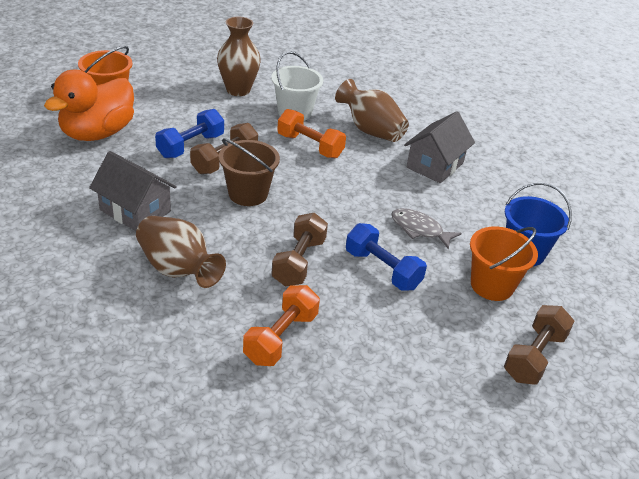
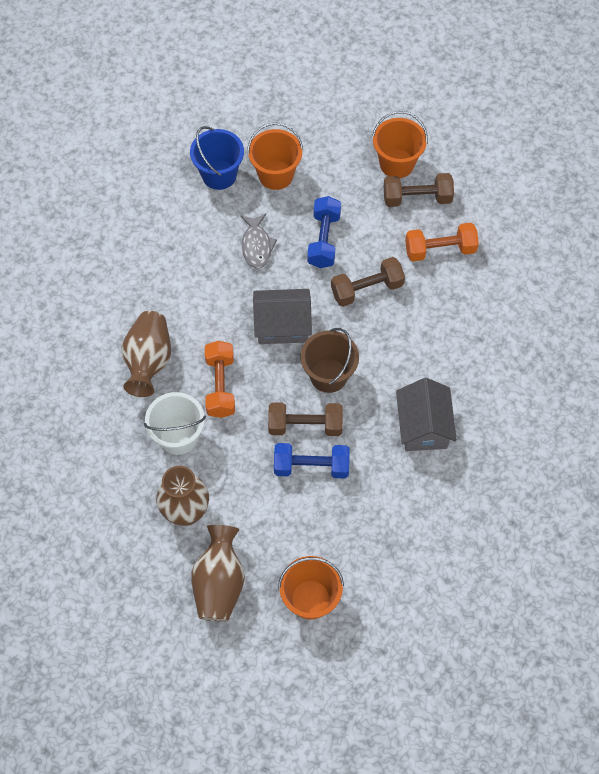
camera: 125 degrees left, 25 degrees up
(97, 133) = (367, 549): orange duck -> none
(178, 269) = (447, 347): brown vase -> brown vase (219, 583)
(424, 381) = (397, 163): none -> orange bucket
(435, 165) = (158, 285): grey house -> grey house (282, 325)
(534, 356) = (321, 125): brown dumbbell -> brown dumbbell (417, 198)

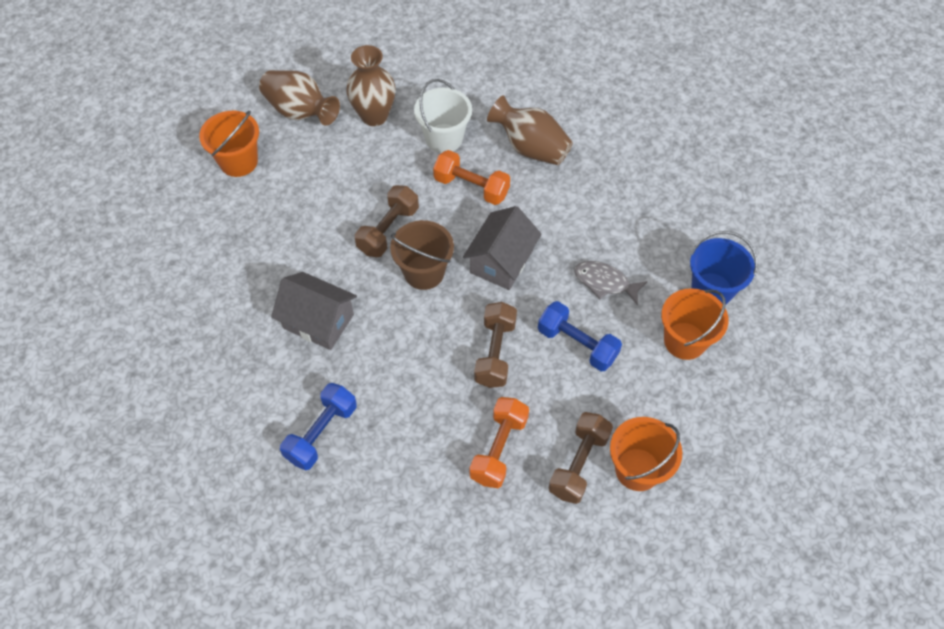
camera: 120 degrees right, 5 degrees down
(311, 466) = (347, 216): blue dumbbell -> blue dumbbell (321, 433)

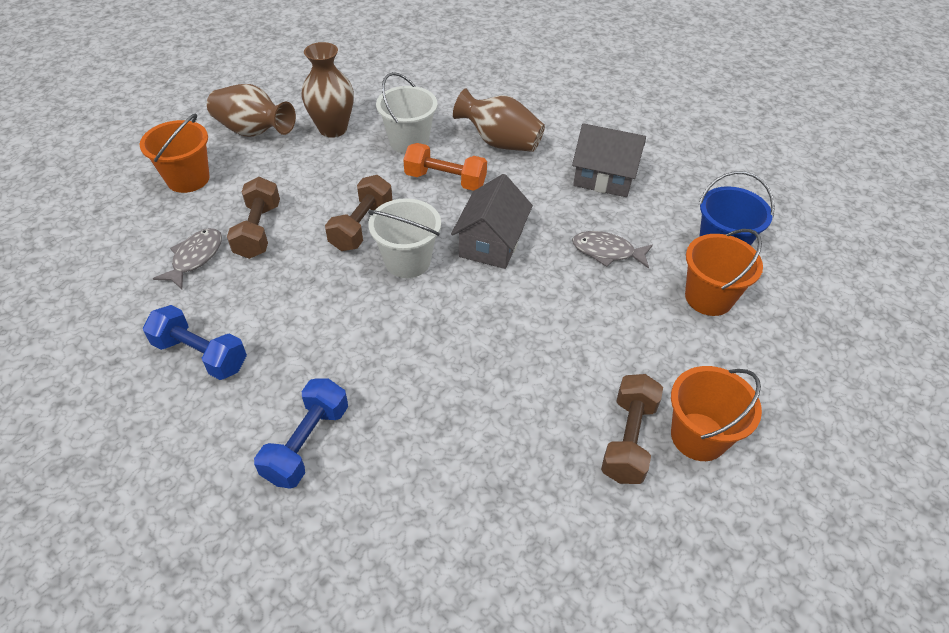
camera: 10 degrees left, 10 degrees down
(242, 248) = (195, 258): none -> grey fish
(318, 321) = (291, 321): grey house -> grey house (604, 178)
(424, 272) = (407, 261): brown bucket -> white bucket
(495, 353) = (503, 332): brown dumbbell -> brown dumbbell (258, 230)
(499, 449) = (529, 434): orange dumbbell -> none
(577, 344) = (593, 313): blue dumbbell -> blue dumbbell (201, 354)

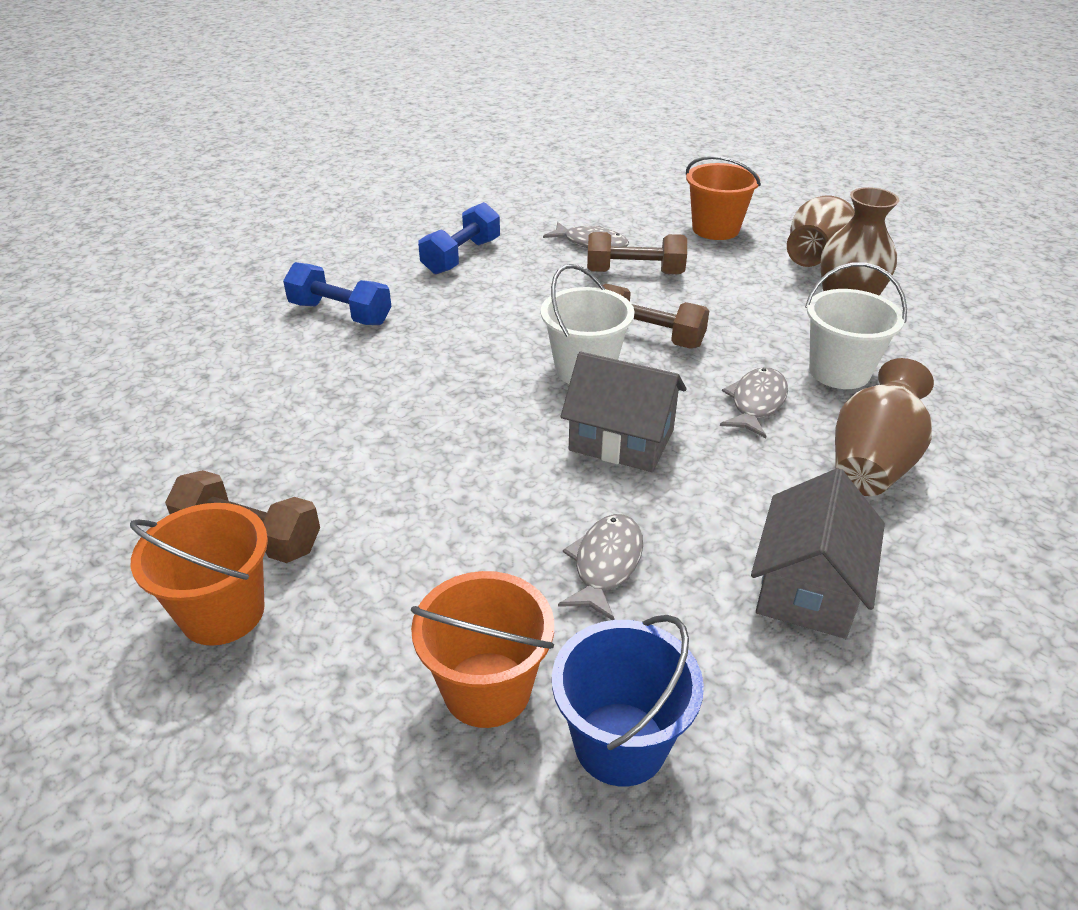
camera: 95 degrees right, 10 degrees down
(445, 180) = (756, 403): orange dumbbell -> grey fish

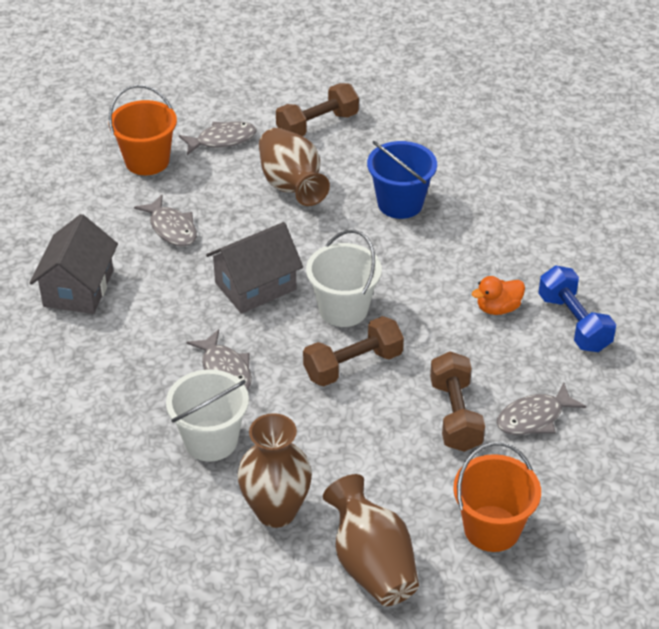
camera: 125 degrees right, 5 degrees up
(222, 612) = (273, 105): orange bucket -> none
(340, 313) = (528, 224): blue dumbbell -> none
(360, 624) = (222, 140): none -> grey fish
(483, 293) = (498, 308): none -> orange duck
(620, 743) = (81, 184): blue bucket -> blue bucket (400, 203)
(635, 272) = (455, 415): brown dumbbell -> brown dumbbell turned 45 degrees counterclockwise
(808, 588) = (78, 288): grey house -> grey house turned 45 degrees clockwise
(872, 462) = (120, 383): brown vase -> brown vase (291, 186)

